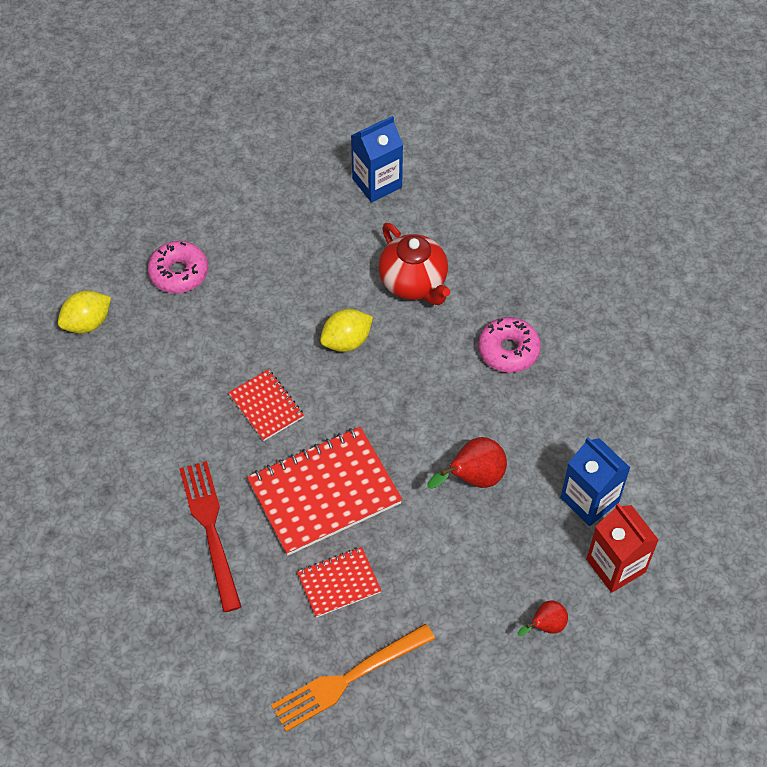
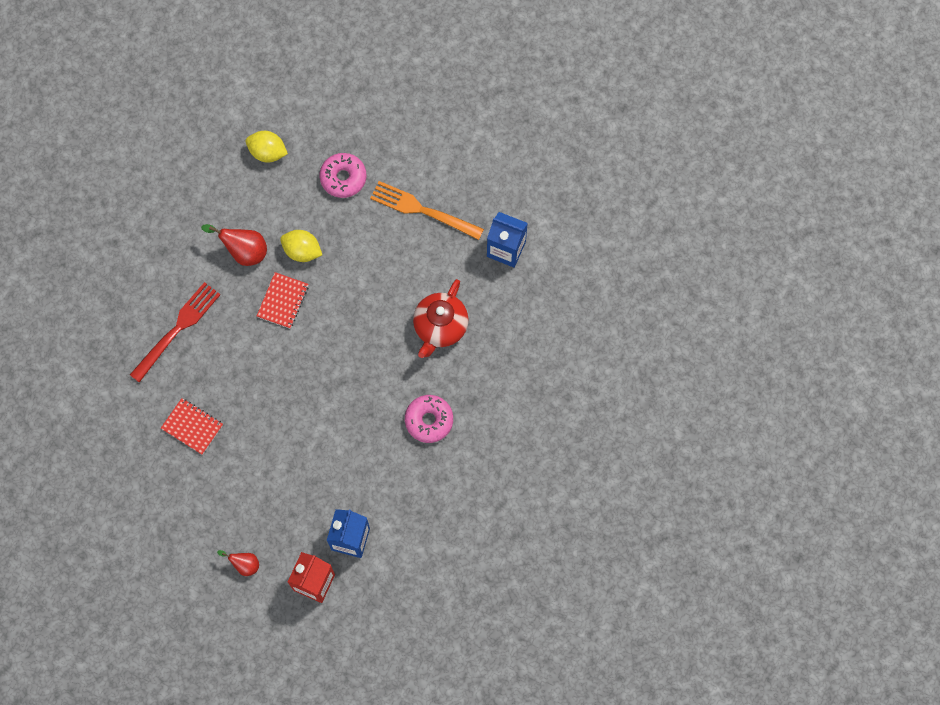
camera: 55 degrees right, 15 degrees up
(324, 492) = (246, 377): red notebook -> none
(346, 341) = (364, 316): yellow lemon -> yellow lemon (302, 251)
(347, 679) = (135, 473): orange fork -> orange fork (422, 210)
(473, 478) = (317, 459): red pear -> red pear (244, 251)

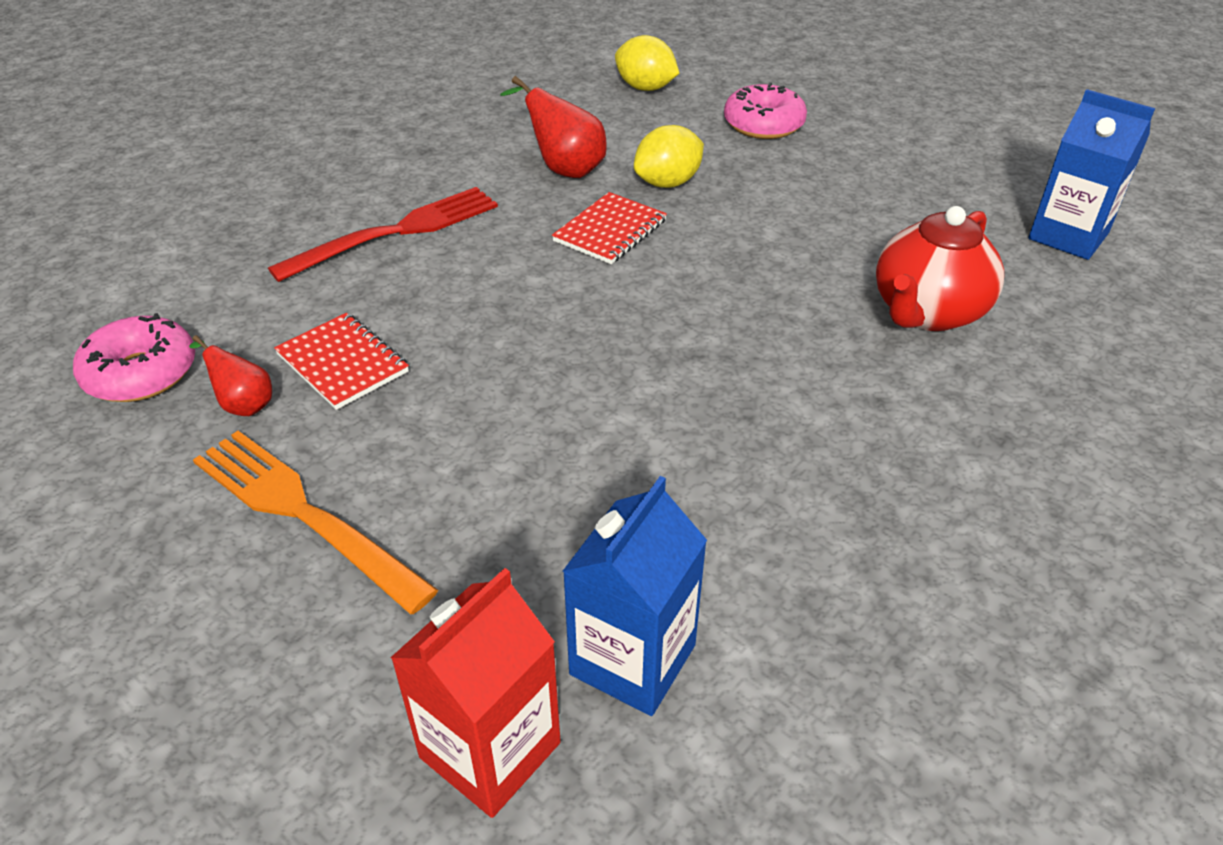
camera: 15 degrees right, 30 degrees down
(244, 564) = (314, 654): red pear -> red pear (243, 404)
(302, 251) = (668, 183): yellow lemon -> yellow lemon turned 75 degrees counterclockwise
(422, 210) = (900, 172): orange fork -> orange fork (302, 513)
(429, 420) = (890, 453): pink donut -> pink donut (141, 373)

